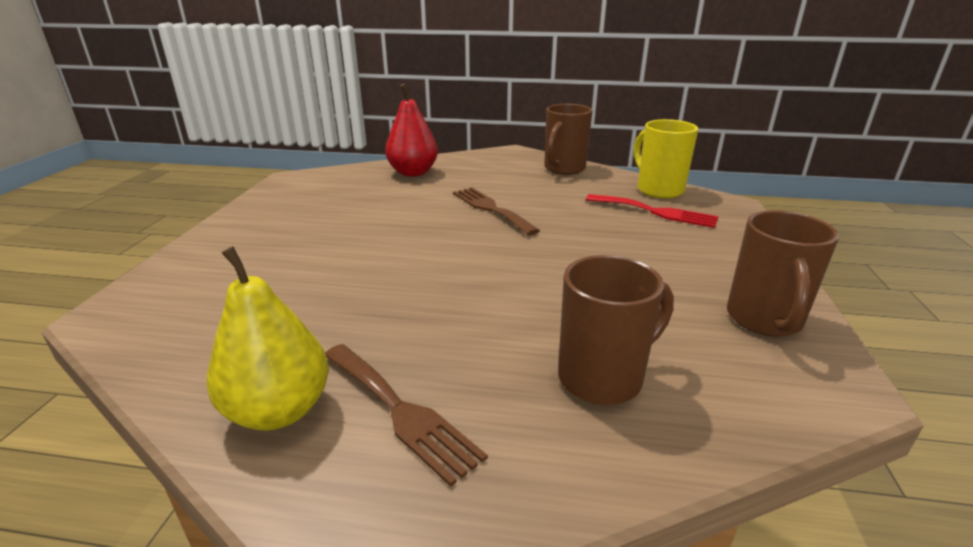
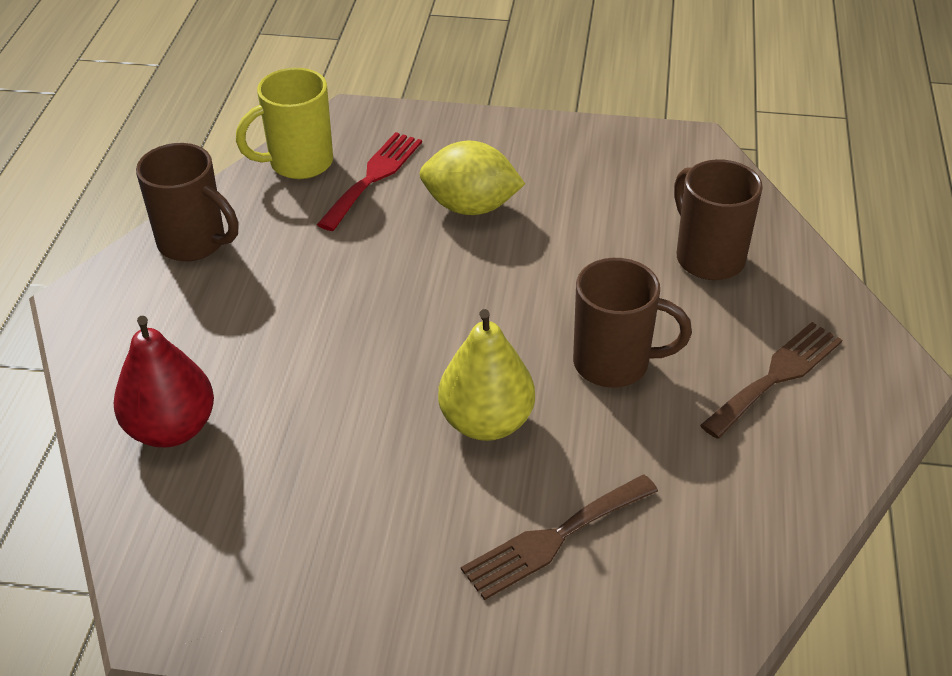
camera: 90 degrees left, 15 degrees up
(279, 410) = (795, 456): yellow pear -> yellow pear (486, 422)
(491, 209) = (350, 325): brown fork -> brown fork (554, 538)
(636, 247) = (471, 207): none -> yellow lemon
(764, 320) = (611, 155): brown mug -> brown mug (614, 364)

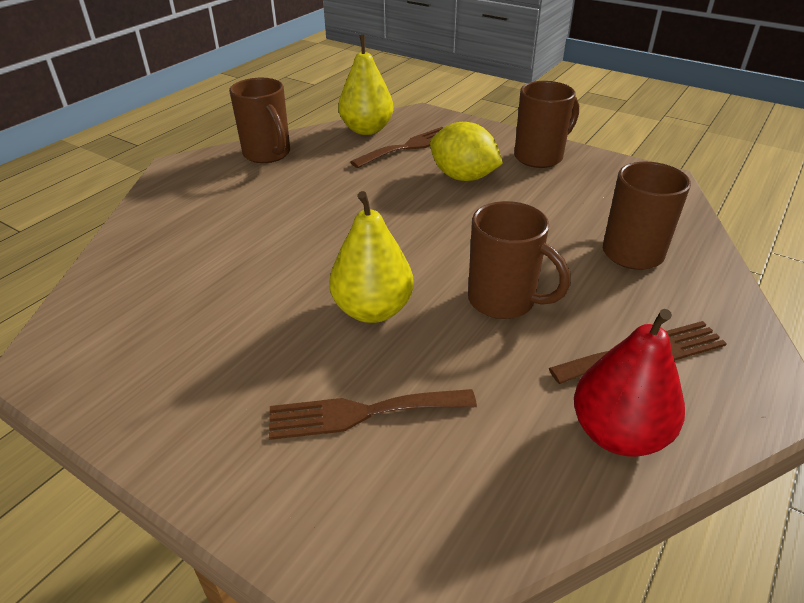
camera: 25 degrees right, 5 degrees down
(171, 429) = (160, 248): red pear -> red pear (618, 434)
(298, 163) = (367, 130): yellow mug -> yellow pear
(373, 177) = (409, 147): red fork -> brown fork
(542, 149) = (540, 157): none -> brown mug

